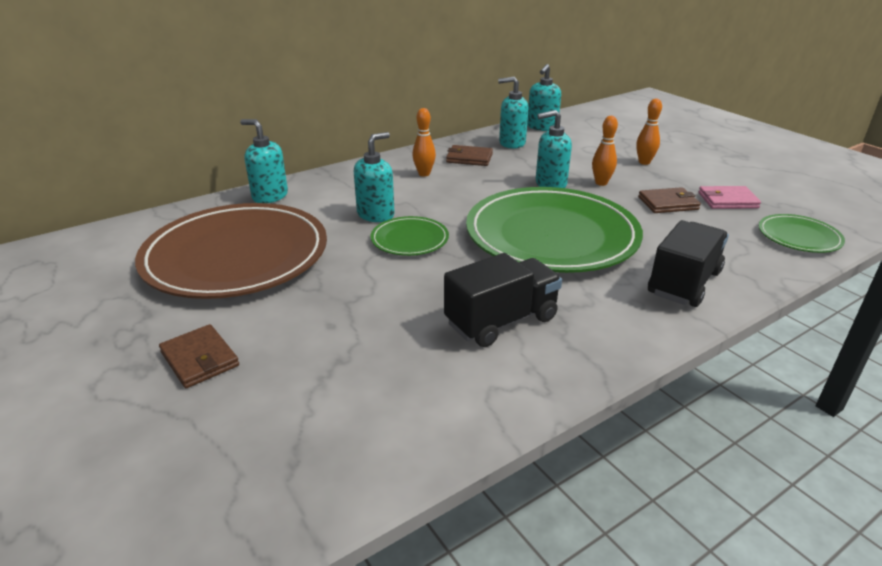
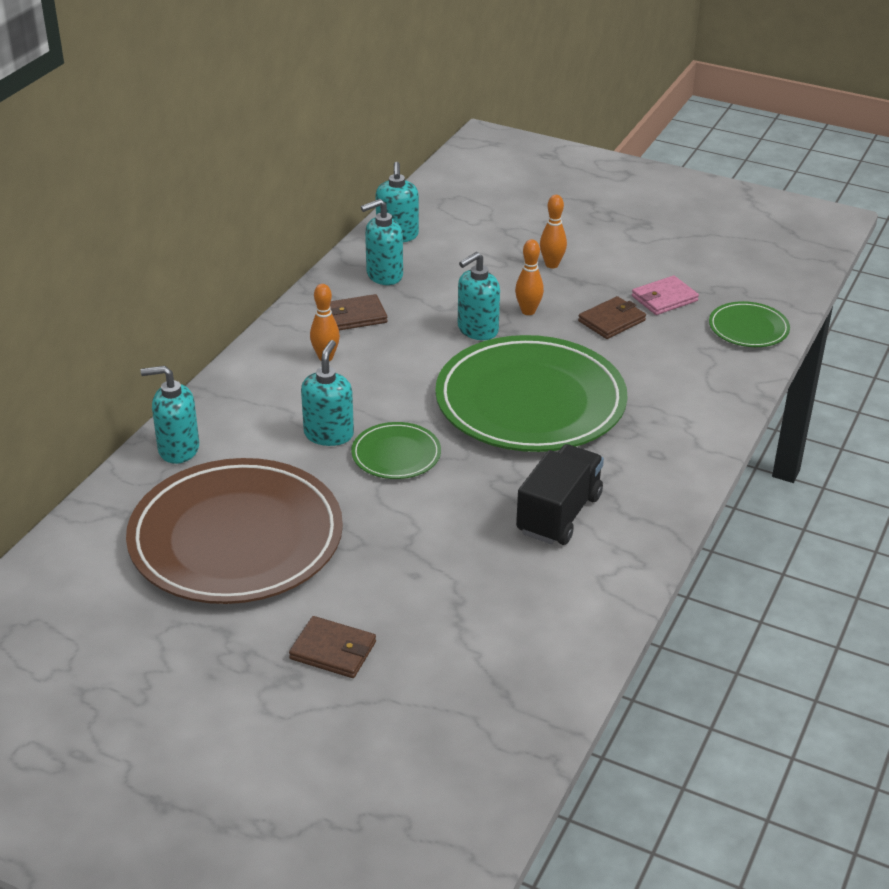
camera: 30 degrees left, 5 degrees up
(684, 283) = (681, 418): black truck -> none

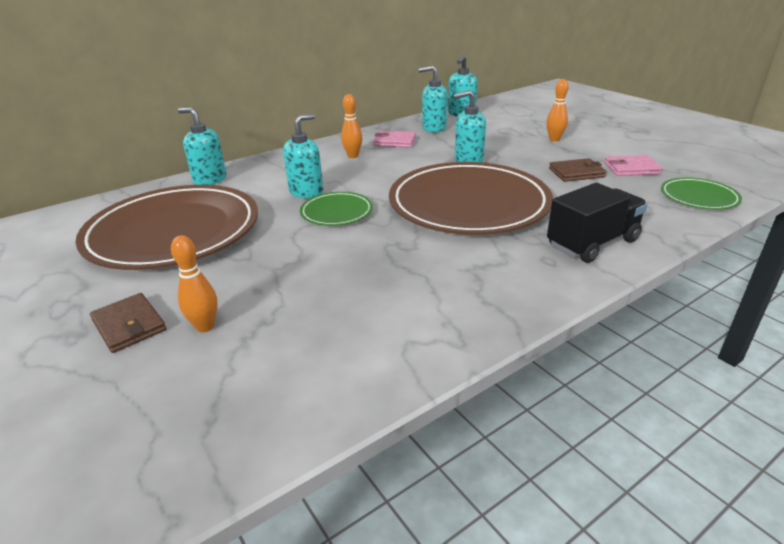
camera: 30 degrees right, 5 degrees down
(355, 316) = (394, 141): brown wallet -> pink wallet
(528, 311) = (515, 158): orange bowling pin -> orange bowling pin (205, 326)
(530, 401) = (468, 204): green plate -> brown plate
(559, 514) = (420, 281): black truck -> black truck (592, 243)

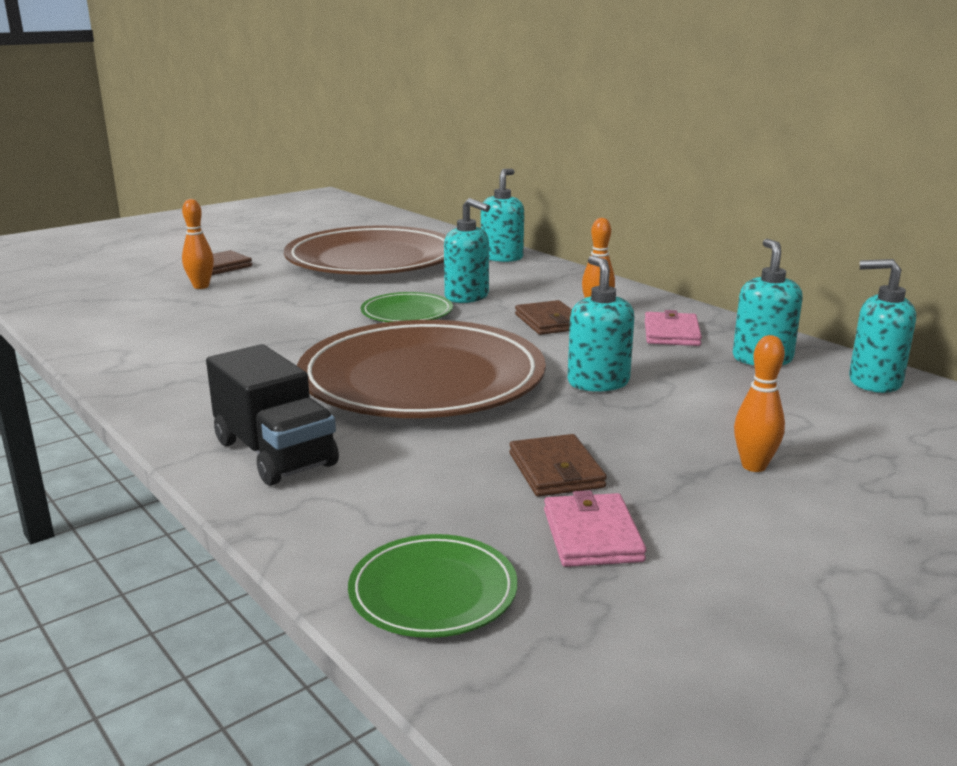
camera: 85 degrees right, 10 degrees down
(369, 168) = (549, 322): none -> brown wallet

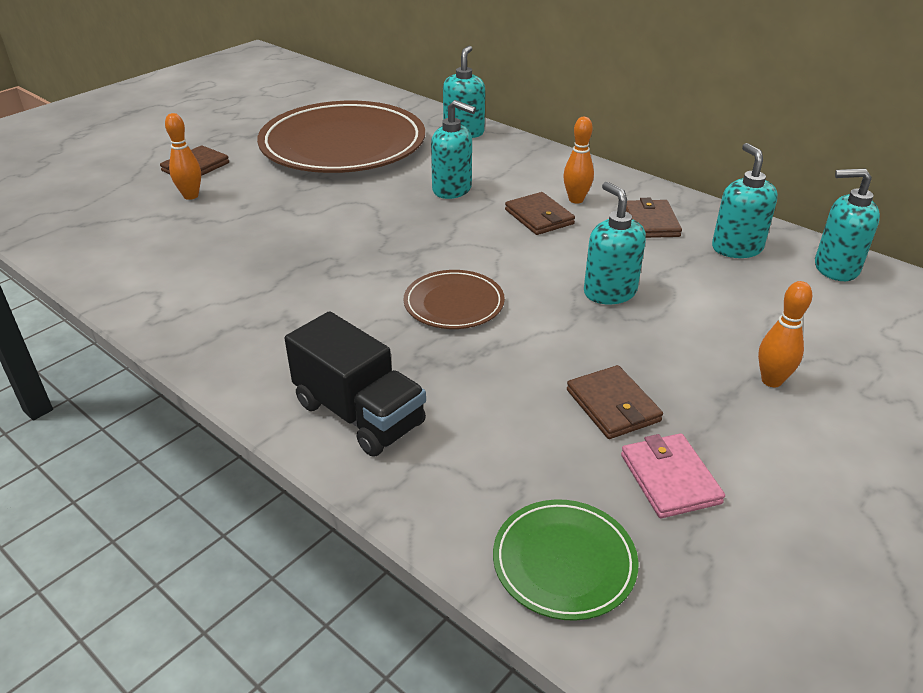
camera: 10 degrees left, 15 degrees up
(407, 313) = (405, 216): green plate -> none
(422, 379) = (454, 304): brown plate -> brown plate, size x0.45
(671, 333) = (650, 222): pink wallet -> brown wallet

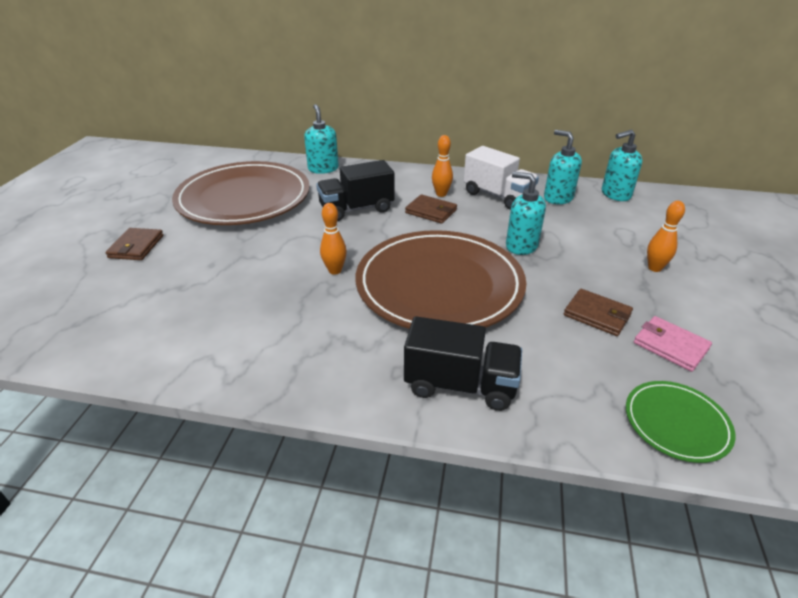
camera: 30 degrees left, 0 degrees up
(191, 196) = (156, 270): orange bowling pin -> orange bowling pin (335, 270)
(452, 189) = (356, 209): turquoise soap dispenser -> black truck
(454, 304) = (439, 285): brown plate -> brown plate, size x2.23
(650, 222) = (497, 196): brown wallet -> white truck

